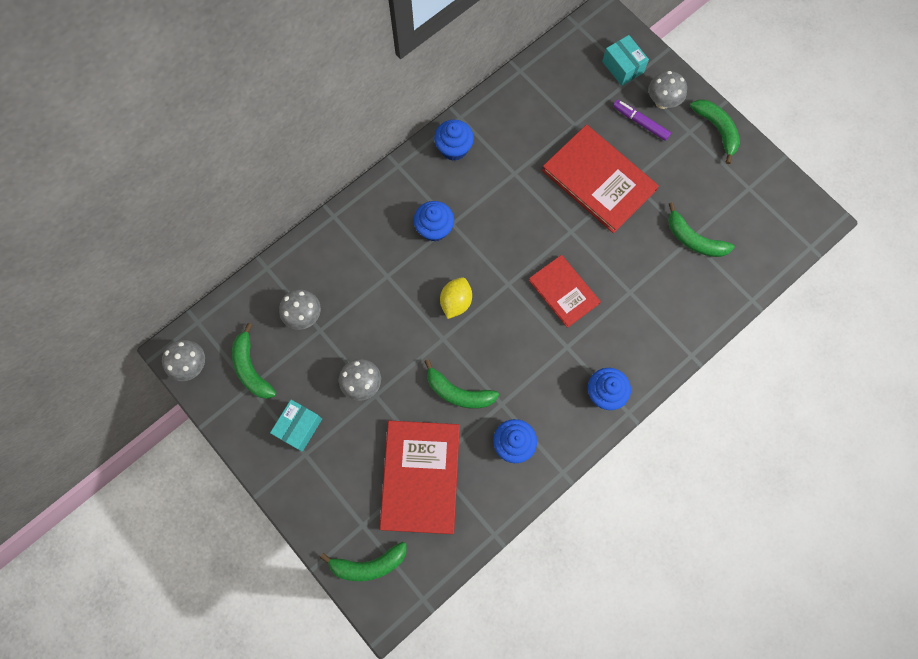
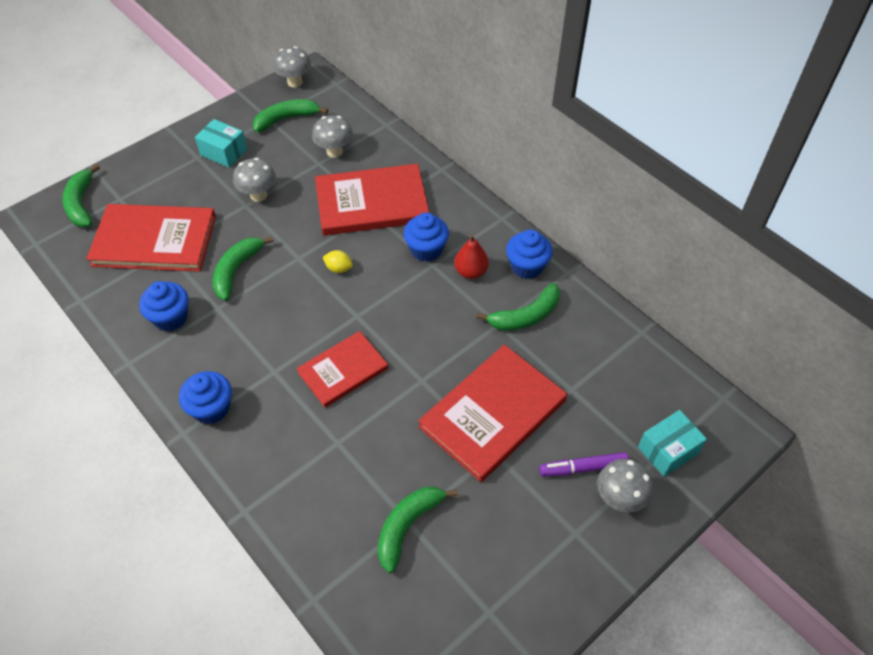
camera: 90 degrees right, 20 degrees down
(376, 277) = (372, 203): none -> red book
(456, 302) = (338, 268): yellow lemon -> yellow lemon, size x0.65
(459, 192) = (471, 272): none -> red pear
(640, 122) = (583, 468): purple marker -> purple marker turned 135 degrees counterclockwise
(716, 129) = (582, 572): green banana -> green banana (526, 316)

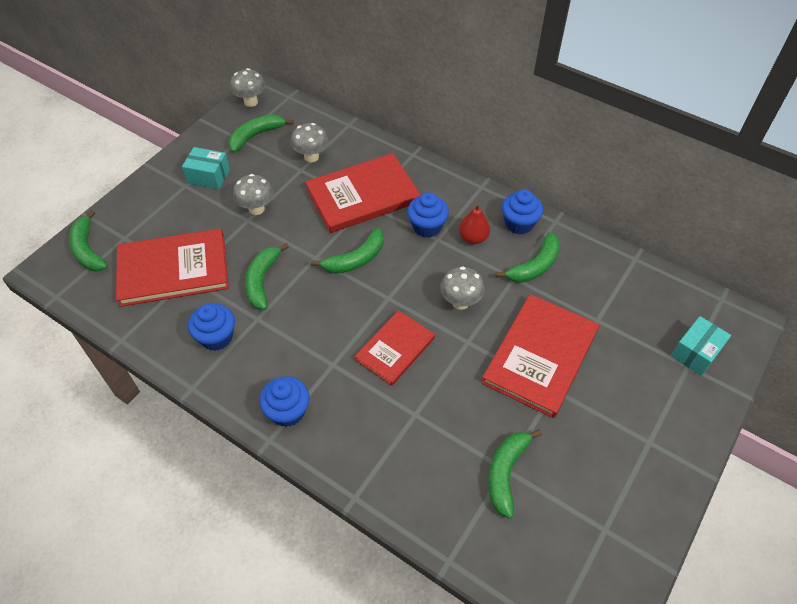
camera: 15 degrees left, 0 degrees up
(338, 268) = (356, 259): yellow lemon -> green banana
(583, 468) = (633, 385): purple marker -> none
(619, 498) = (673, 403): grey mushroom -> grey mushroom (460, 302)

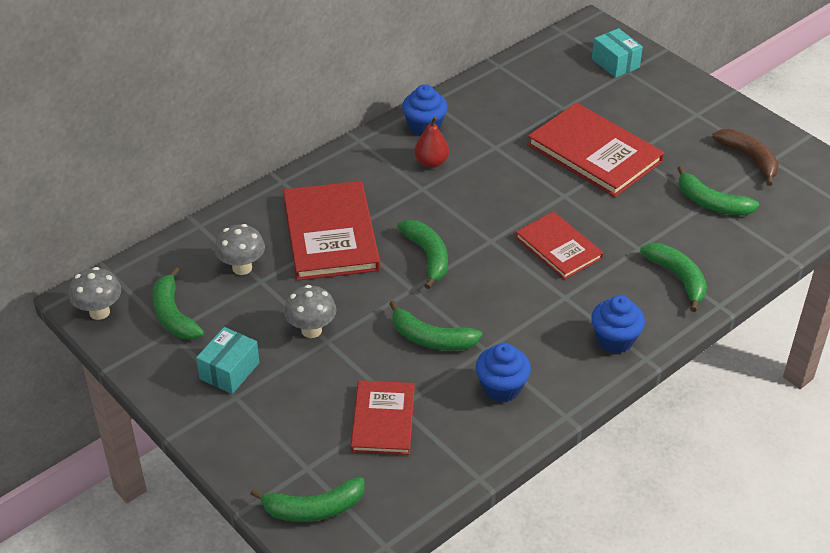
camera: 75 degrees left, 10 degrees down
(173, 269) = (383, 420): red book -> red book, size x0.62
(427, 227) = (401, 192): blue cupcake -> none
(460, 302) = (514, 190): grey mushroom -> none
(535, 266) = (485, 130): green banana -> green banana (677, 278)
(596, 504) = (749, 159): none -> brown banana

